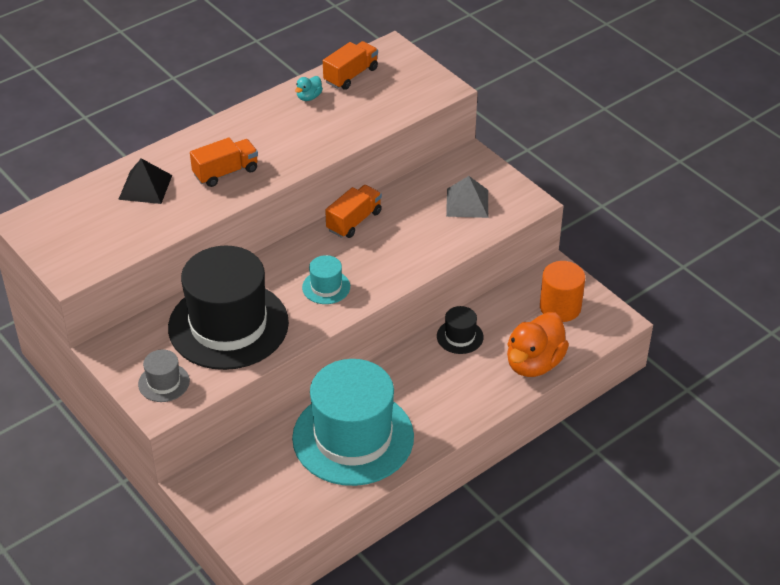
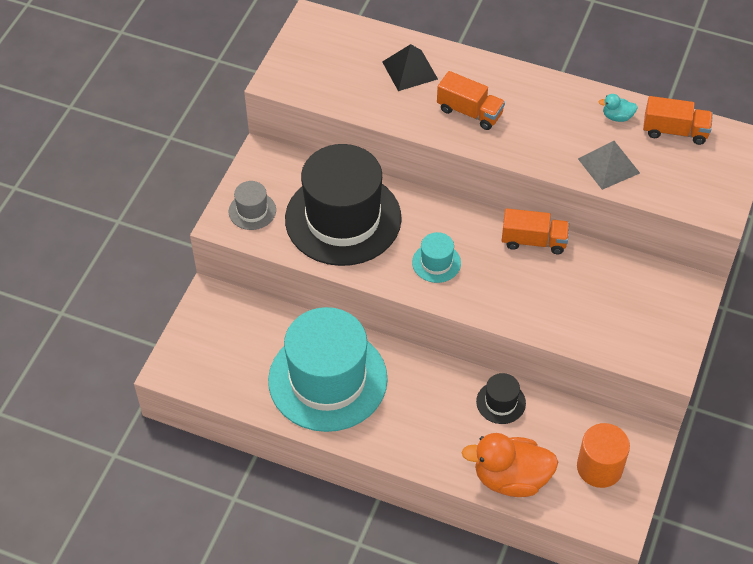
camera: 60 degrees right, 10 degrees up
(467, 203) = (628, 315): grey pyramid -> grey pyramid (608, 165)

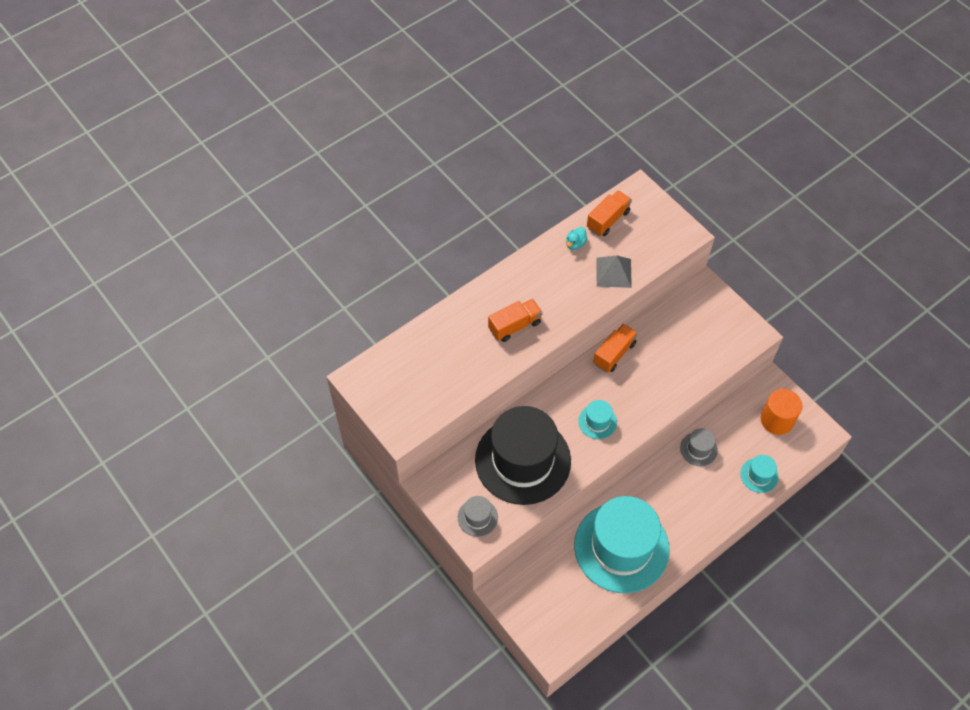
camera: 60 degrees left, 5 degrees up
(410, 70) = (450, 341): black pyramid -> none
(501, 402) = (698, 449): black hat -> grey hat
(511, 478) = (759, 475): orange duck -> turquoise hat

